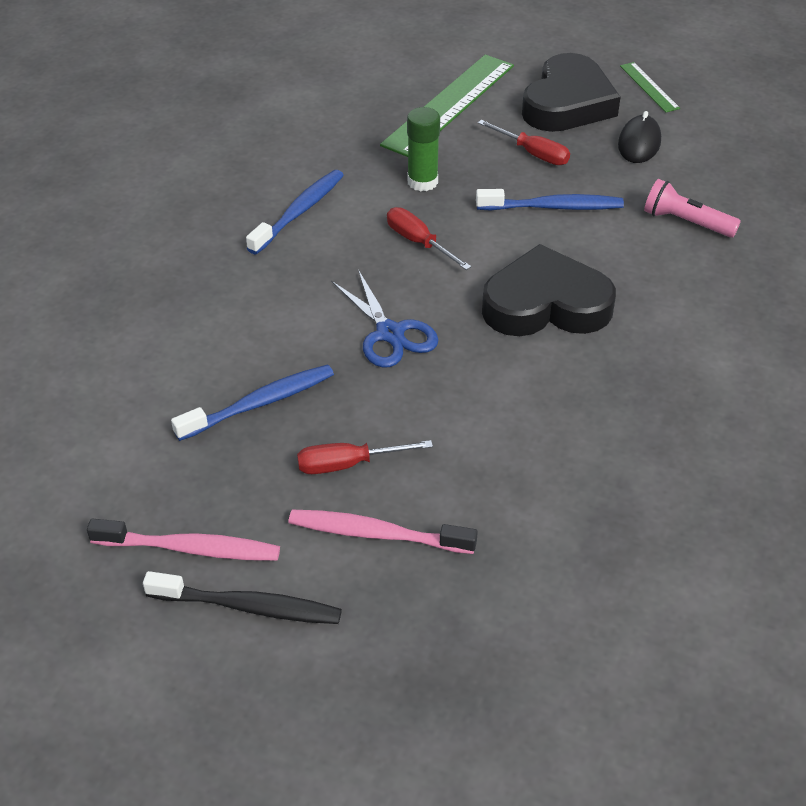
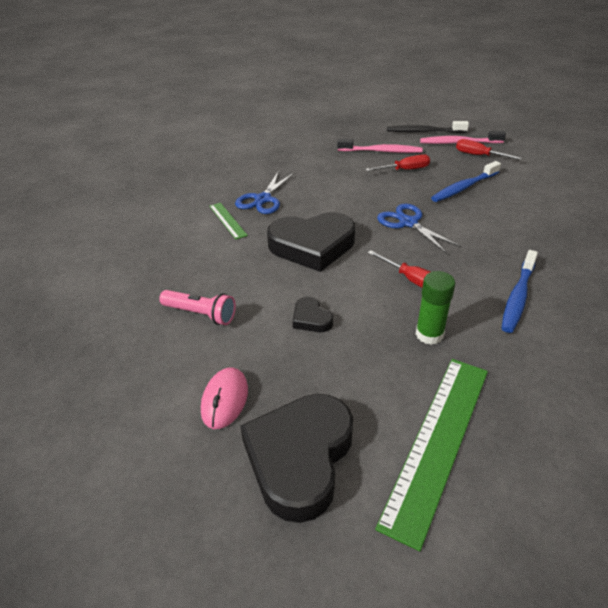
camera: 175 degrees right, 5 degrees down
(533, 153) = (333, 376): red screwdriver -> red screwdriver (479, 155)
(553, 207) = (311, 319): blue toothbrush -> black heart
(630, 409) = (263, 199): none -> blue scissors
(639, 143) = (225, 400): black mouse -> pink mouse
(649, 87) = (195, 501): green ruler -> green ruler (228, 220)

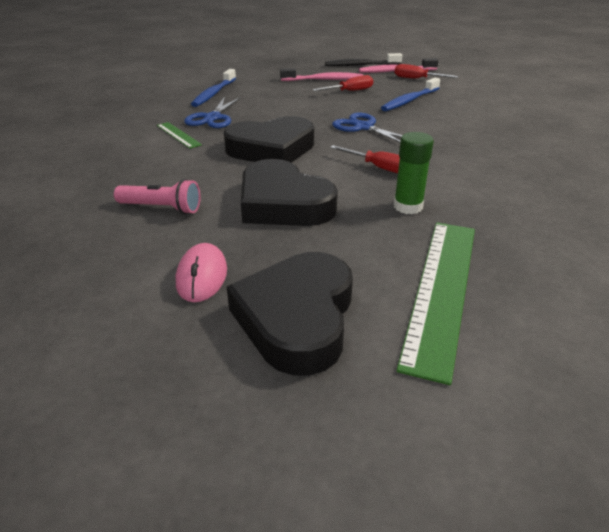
camera: 10 degrees left, 5 degrees down
(311, 319) = (283, 203): black heart -> black heart, size x2.21
(518, 297) = (485, 173): blue toothbrush -> blue toothbrush (214, 93)

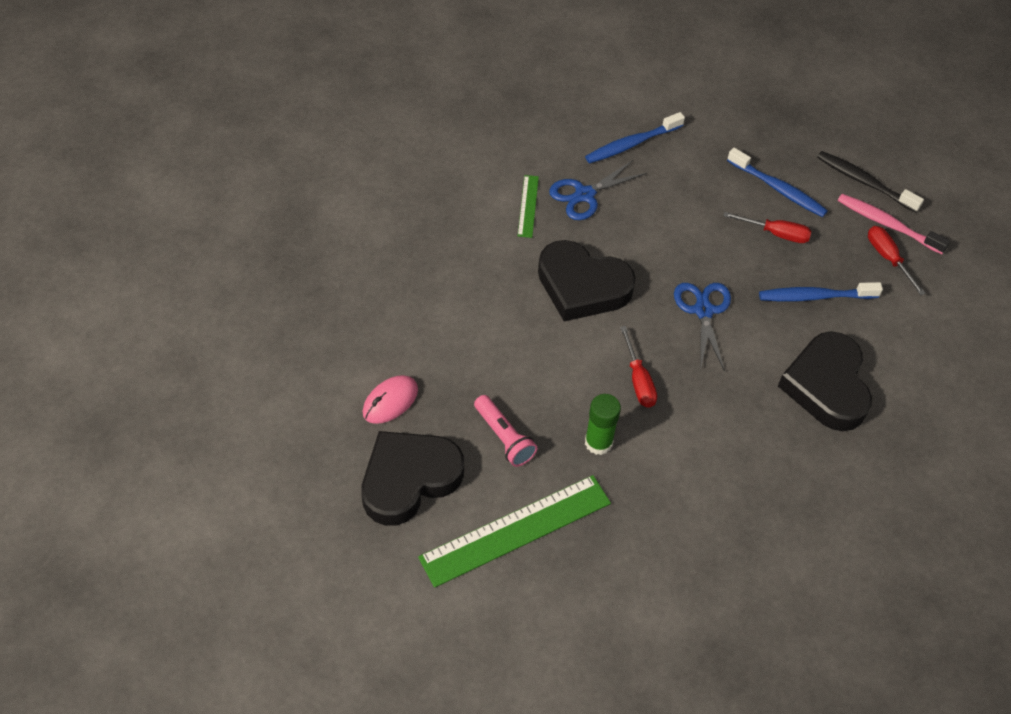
camera: 40 degrees right, 20 degrees up
(162, 208) = (427, 308): pink flashlight -> pink flashlight (504, 437)
(283, 203) = (513, 367): black heart -> black heart (826, 386)
(324, 80) = (778, 189): pink toothbrush -> blue toothbrush

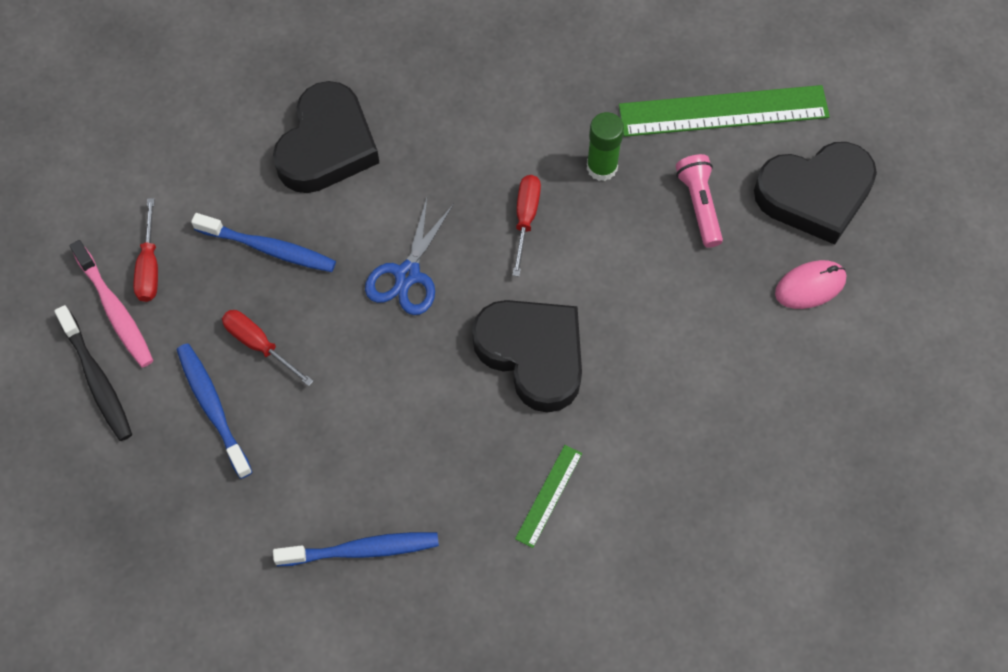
camera: 155 degrees left, 10 degrees up
(584, 195) = (467, 487): blue scissors -> none

